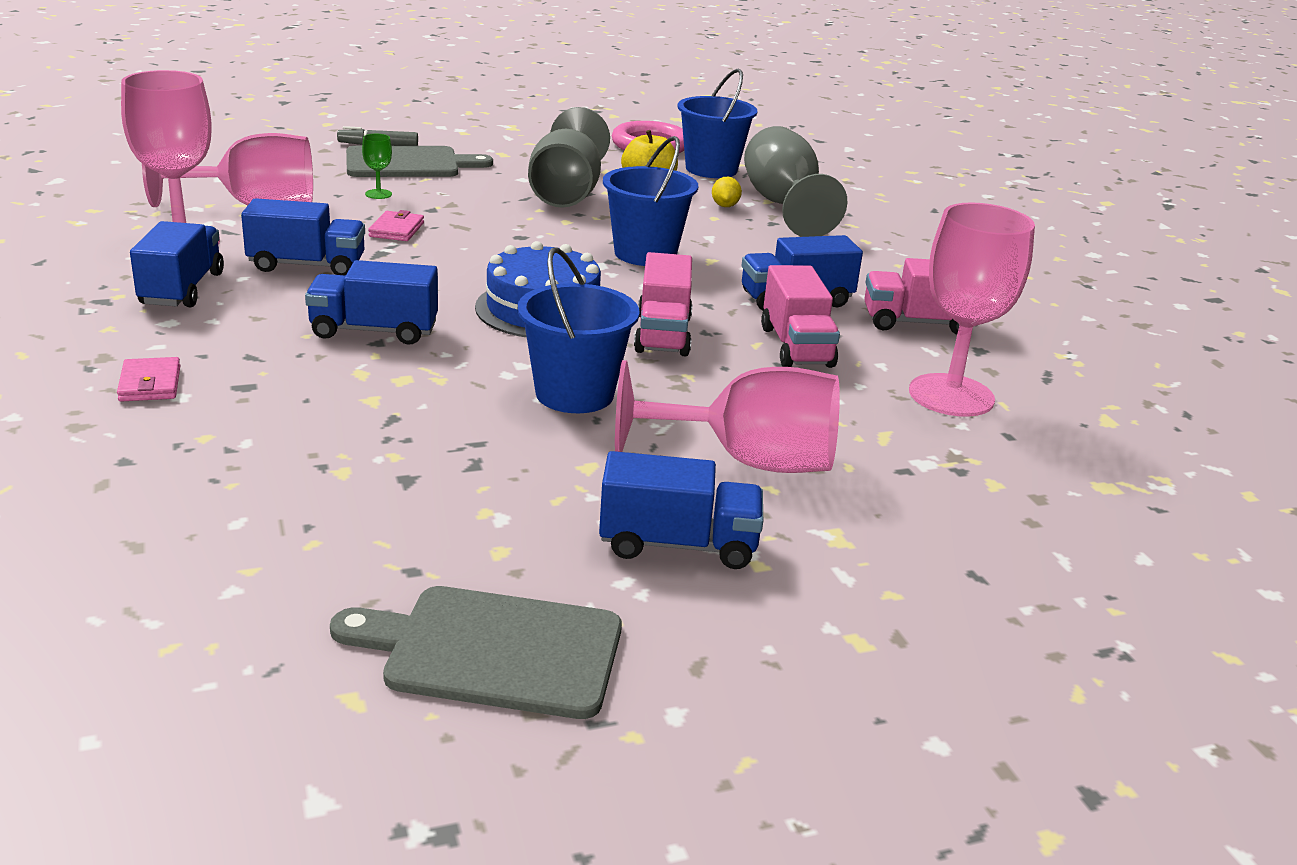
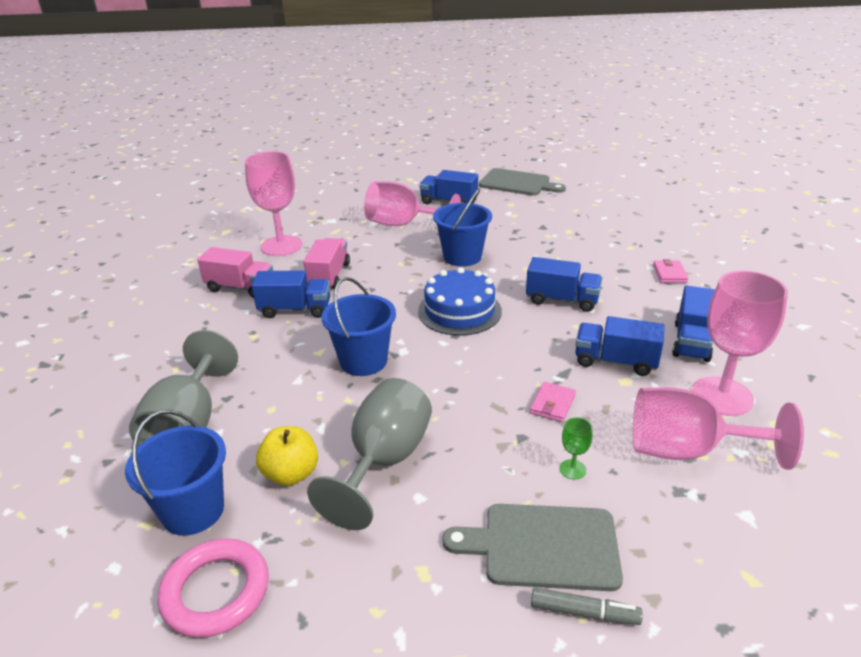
camera: 160 degrees left, 5 degrees up
(663, 334) = (397, 288): pink truck -> none
(725, 206) = (245, 428): yellow lemon -> none

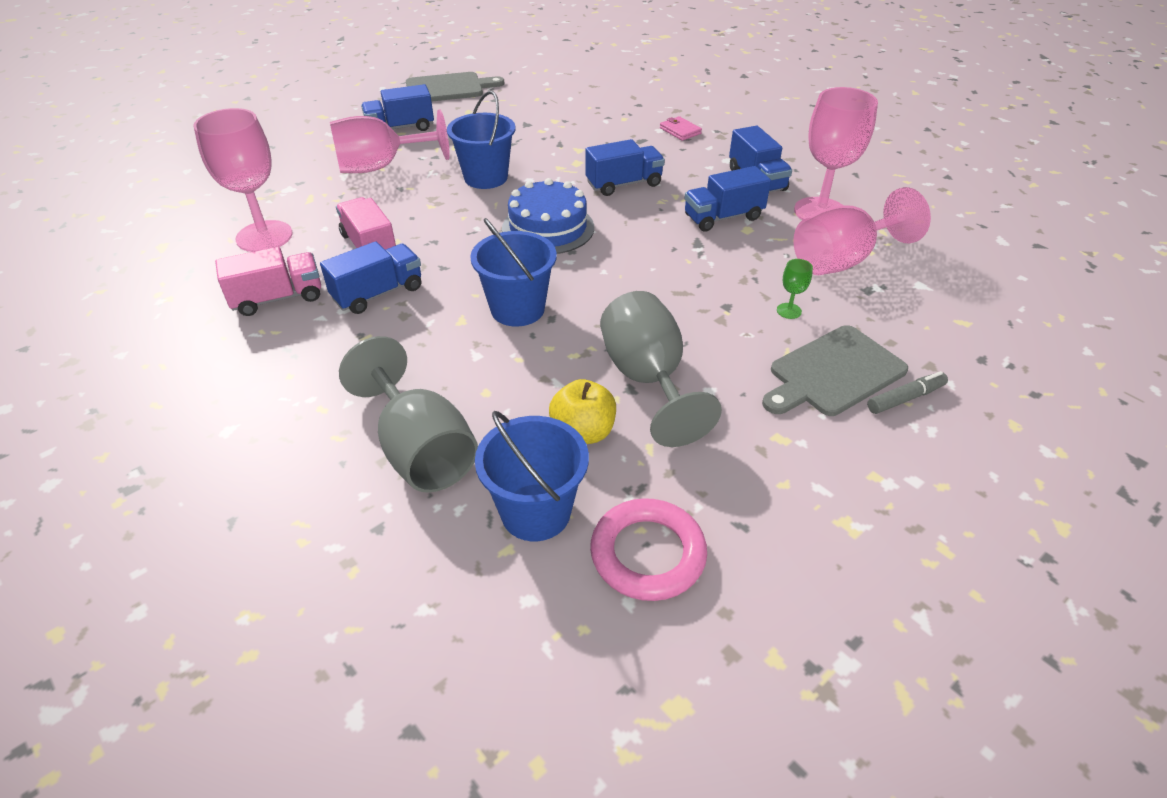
camera: 40 degrees left, 10 degrees up
(552, 404) = (718, 271): pink wallet -> none

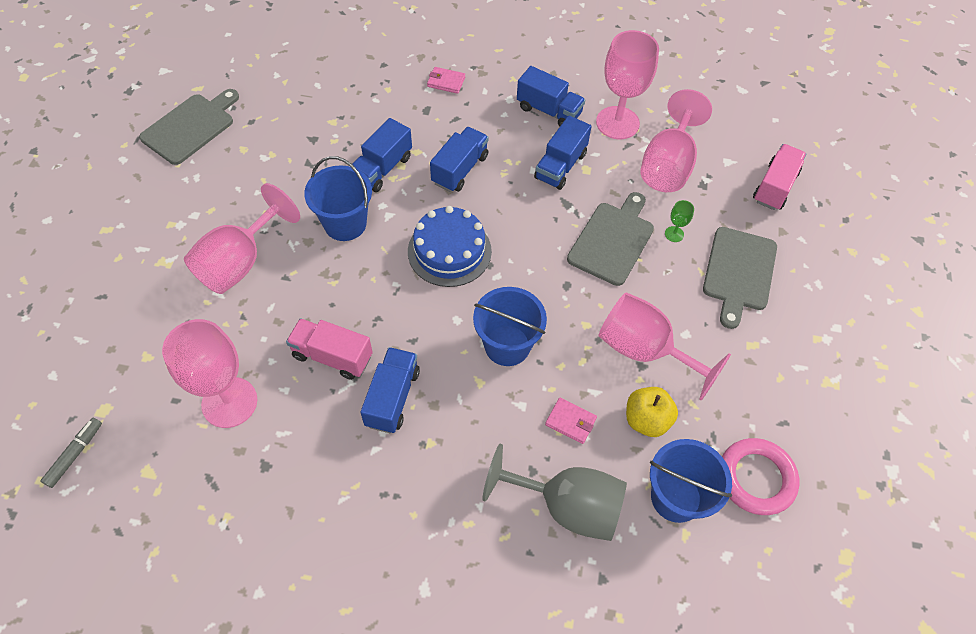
camera: 40 degrees left, 15 degrees up
(278, 298) = (319, 455): pink truck -> pink truck (774, 187)
(400, 128) = (203, 204): blue truck -> blue truck (382, 168)
(505, 391) = (570, 421): none -> pink wallet
(647, 379) = (644, 350): grey goblet -> pink goblet
(713, 287) = (612, 240): none -> grey cutting board
(905, 398) = (789, 267): grey marker -> grey marker (75, 454)

